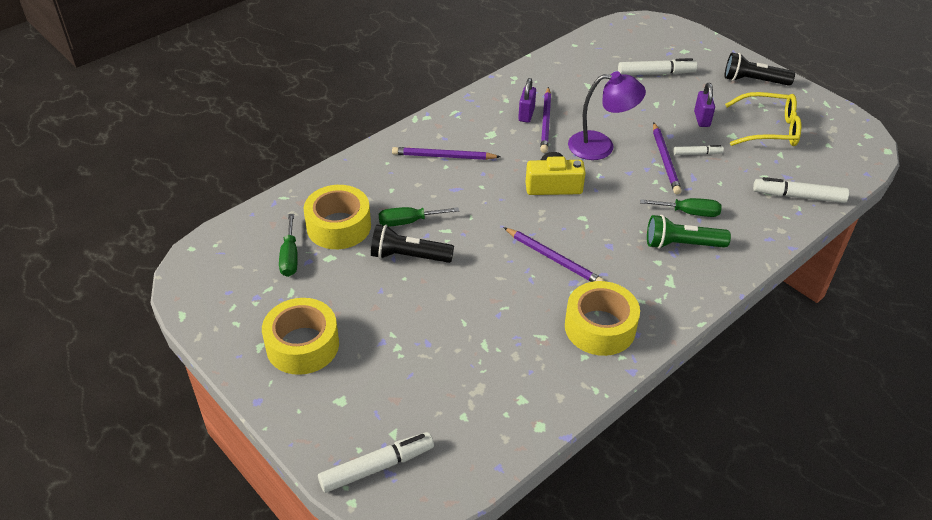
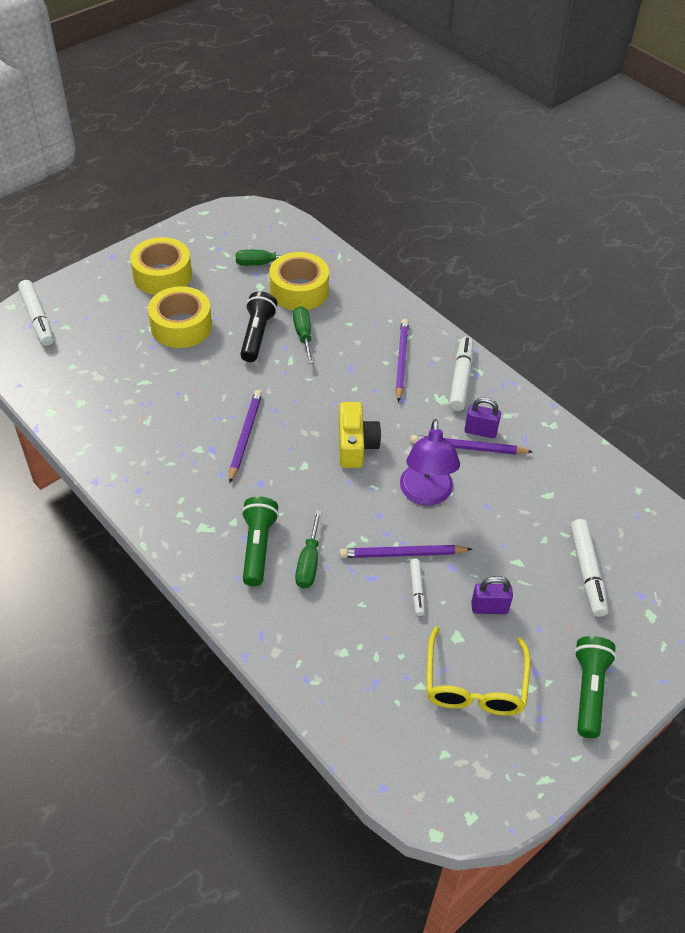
camera: 90 degrees right, 5 degrees up
(553, 258) = (245, 436): purple pencil -> purple pencil turned 150 degrees clockwise
(600, 327) = (151, 463): yellow tape -> yellow tape (181, 326)
(753, 81) = (588, 690): black flashlight -> green flashlight
(798, 196) = (335, 686): white marker -> white marker (461, 378)

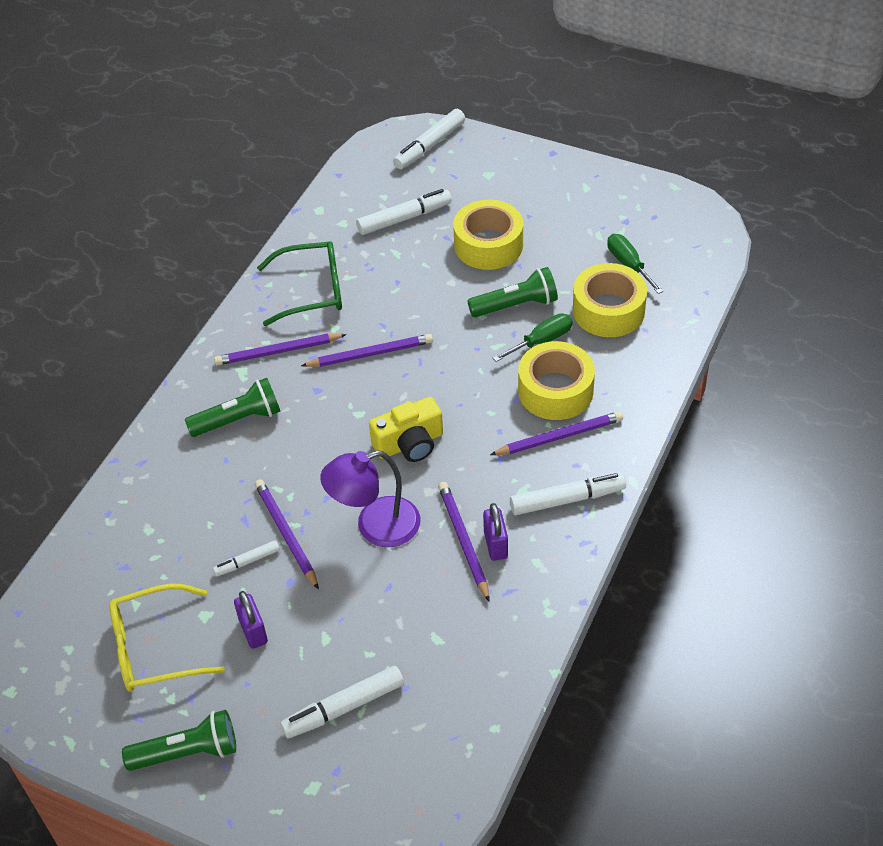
camera: 70 degrees right, 0 degrees up
(109, 363) = (404, 218): none -> white marker
(144, 449) = (311, 291): none -> green glasses
(162, 275) = (551, 199): yellow tape -> yellow tape (555, 390)
(198, 495) = (278, 351): none -> purple pencil
(257, 335) = (516, 305): black flashlight -> green flashlight
(309, 562) = (239, 464): green screwdriver -> none

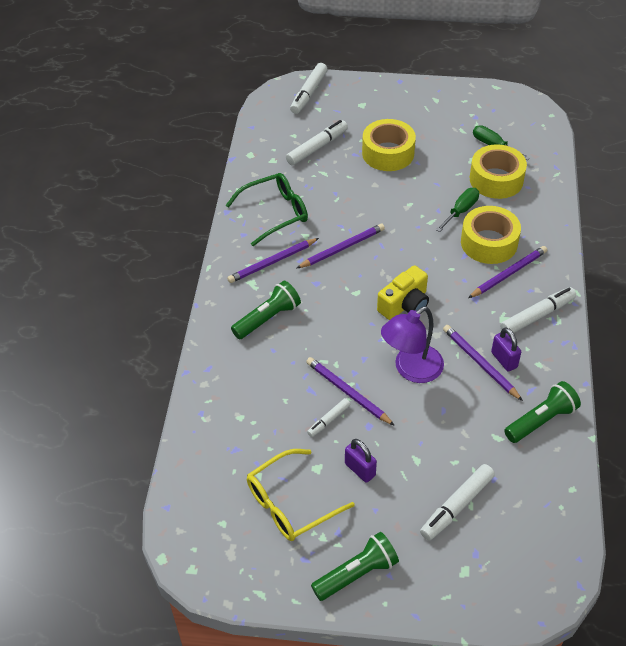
camera: 20 degrees left, 0 degrees up
(516, 305) = (430, 190): green flashlight -> green flashlight (541, 420)

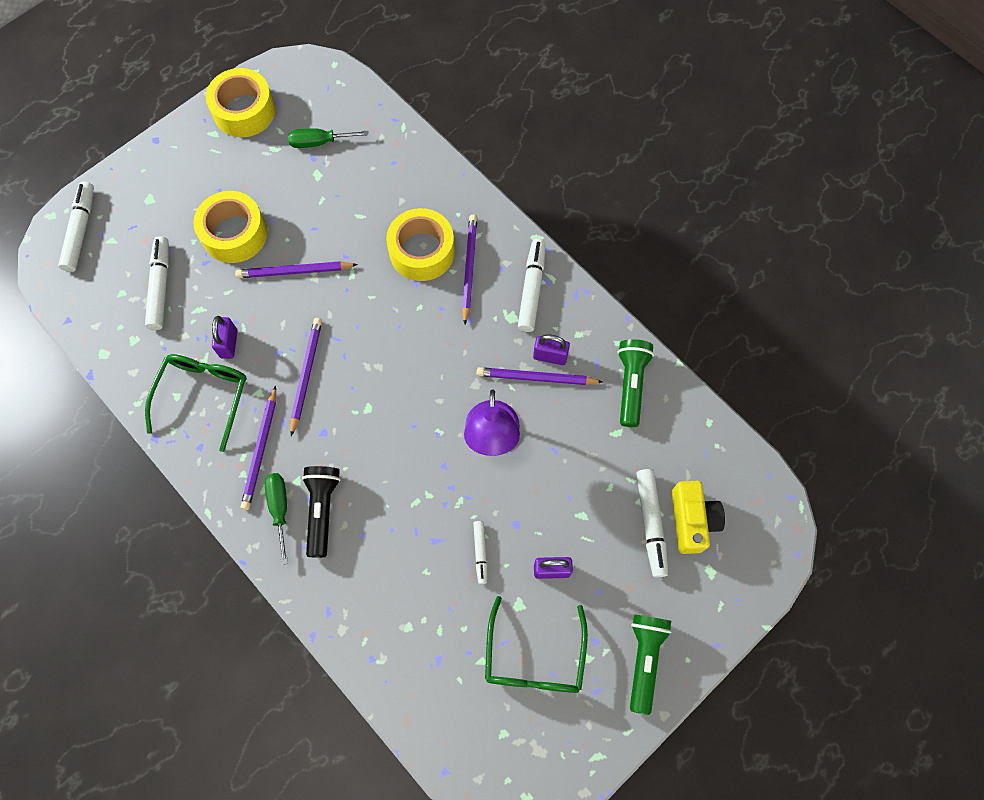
camera: 50 degrees left, 20 degrees up
(268, 318) = (322, 510): green flashlight -> black flashlight
(291, 503) = (534, 657): yellow glasses -> green glasses
(309, 93) = (80, 230): white marker -> white marker turned 150 degrees counterclockwise
(319, 200) = (229, 344): none -> purple padlock
(348, 392) = (467, 511): purple pencil -> purple pencil (295, 271)
(405, 304) = (420, 380): yellow camera -> yellow camera (692, 520)
(461, 211) = (365, 239): green screwdriver -> green screwdriver (279, 509)
(496, 179) = (360, 178): yellow tape -> yellow tape (244, 111)

